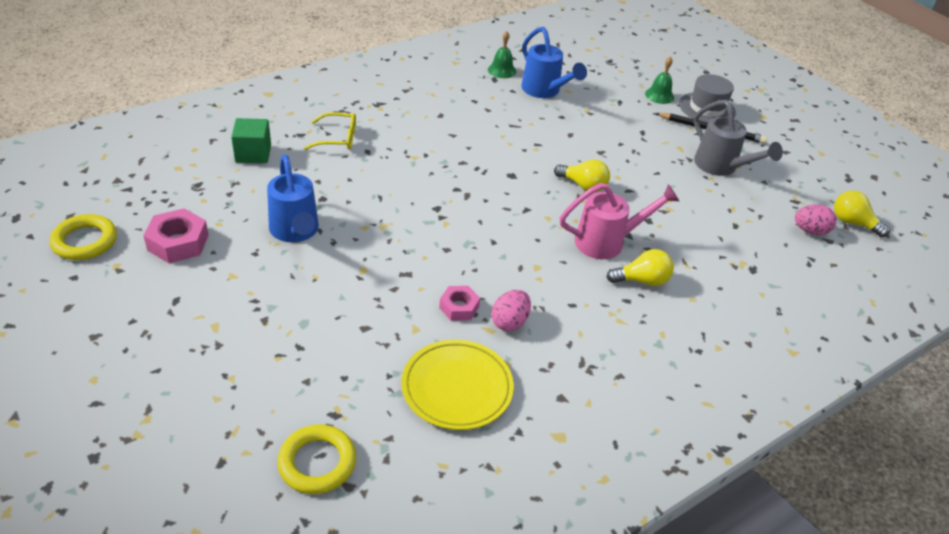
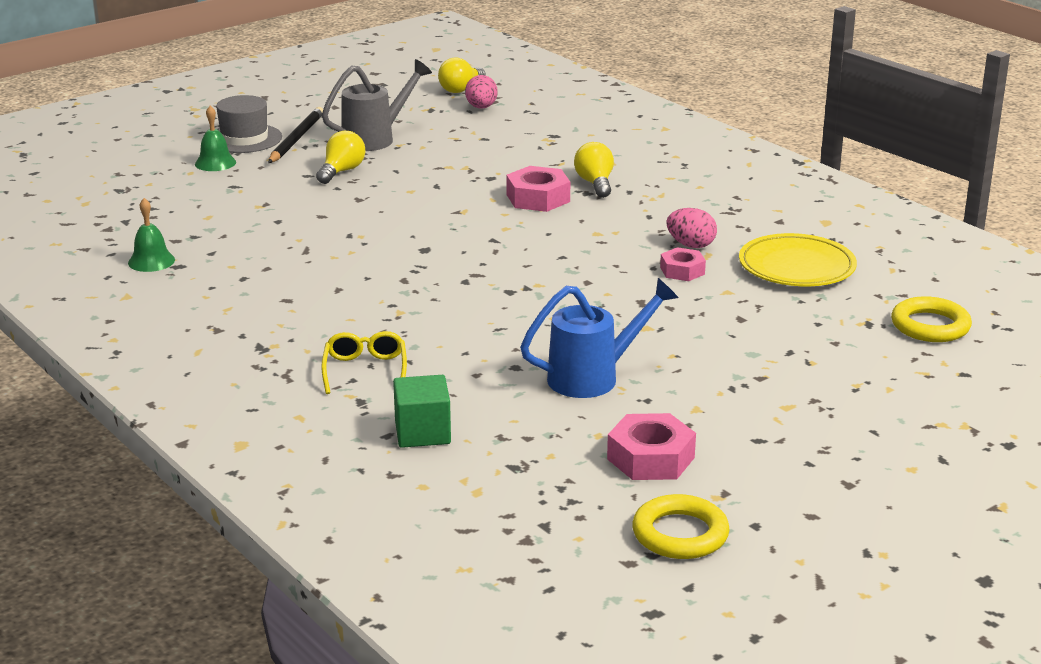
camera: 90 degrees left, 15 degrees down
(544, 91) = (211, 231): blue watering can -> none
(583, 186) = (435, 209): yellow light bulb -> yellow light bulb (341, 171)
(607, 242) = (538, 198): pink watering can -> pink nut

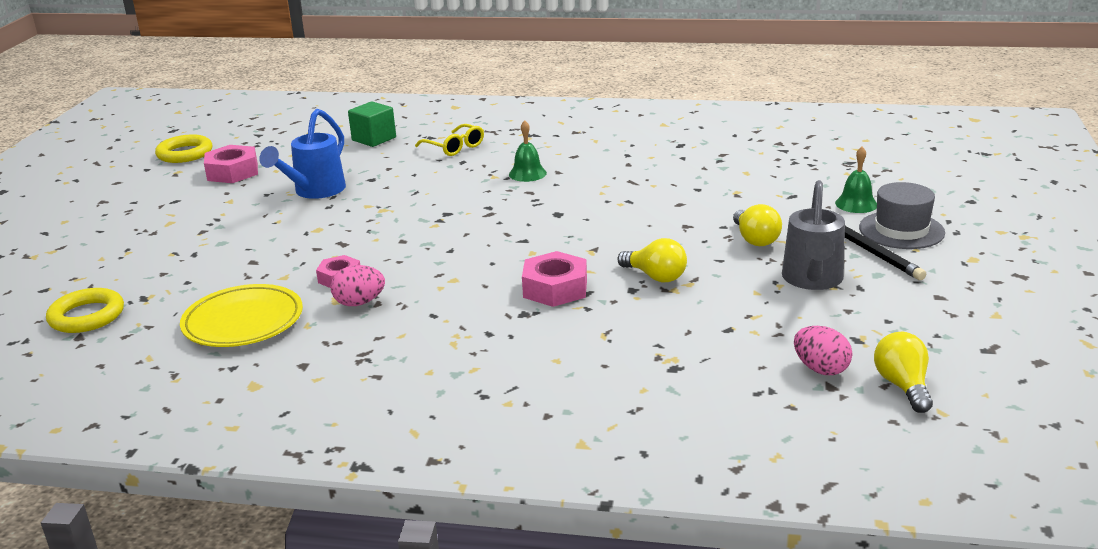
camera: 140 degrees right, 0 degrees up
(151, 261) = (701, 140): green bell -> green bell (527, 173)
(595, 183) = (532, 326): yellow light bulb -> yellow light bulb (655, 276)

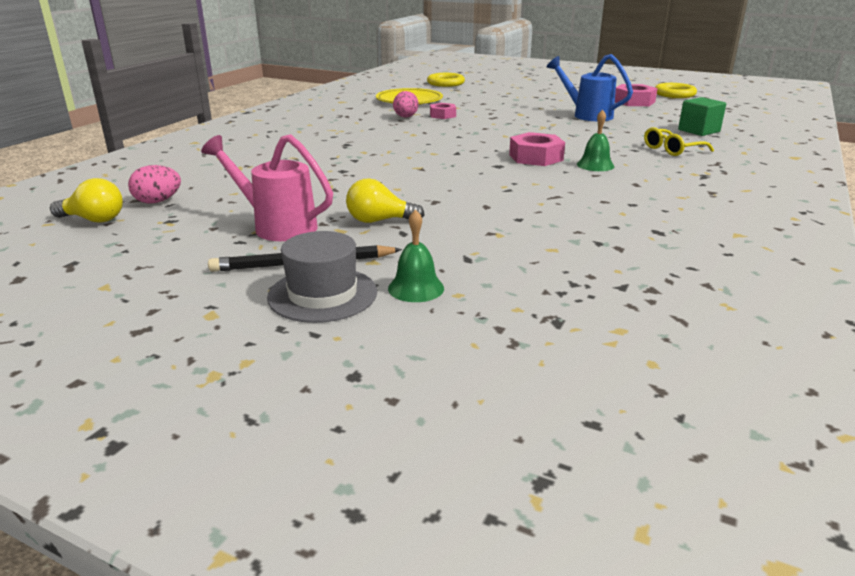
camera: 105 degrees right, 0 degrees up
(555, 288) = (370, 153): pink nut -> pink nut (536, 157)
(655, 276) = (353, 179): yellow light bulb -> none
(812, 280) = (277, 226): grey watering can -> pink watering can

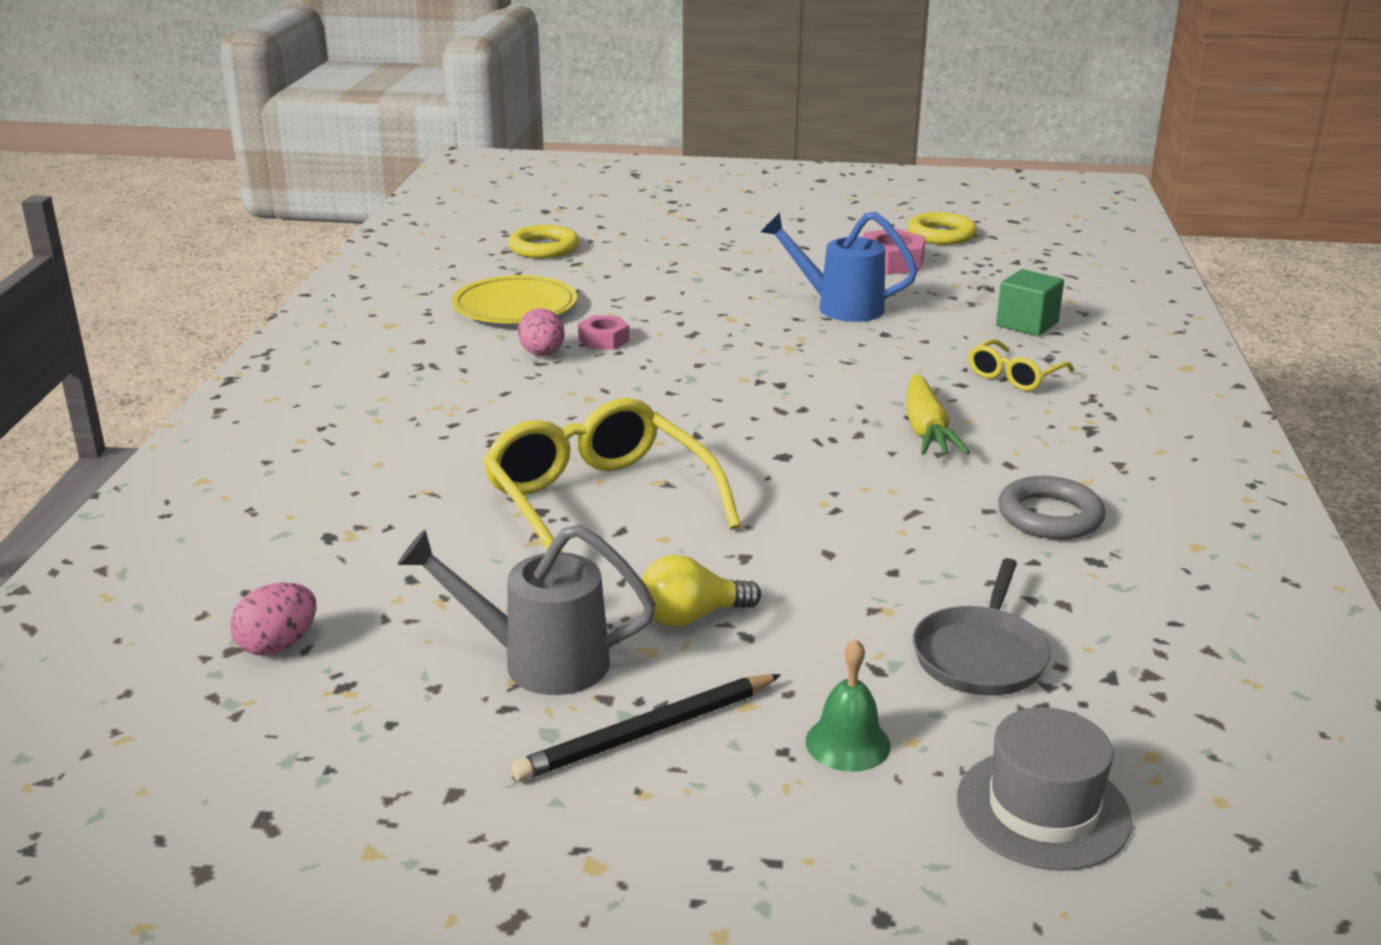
camera: 20 degrees left, 0 degrees up
(94, 220) = (202, 712): yellow light bulb -> none
(277, 226) = (538, 661): pink watering can -> grey watering can
(322, 294) = (726, 786): grey hat -> grey hat (1043, 809)
(376, 171) = (599, 503): none -> yellow glasses
(536, 157) = (827, 426): pink nut -> none
(540, 262) = (980, 655): none -> grey pan
(595, 165) = (926, 430): green bell -> yellow carrot
(644, 208) = (1050, 516): none -> grey ring

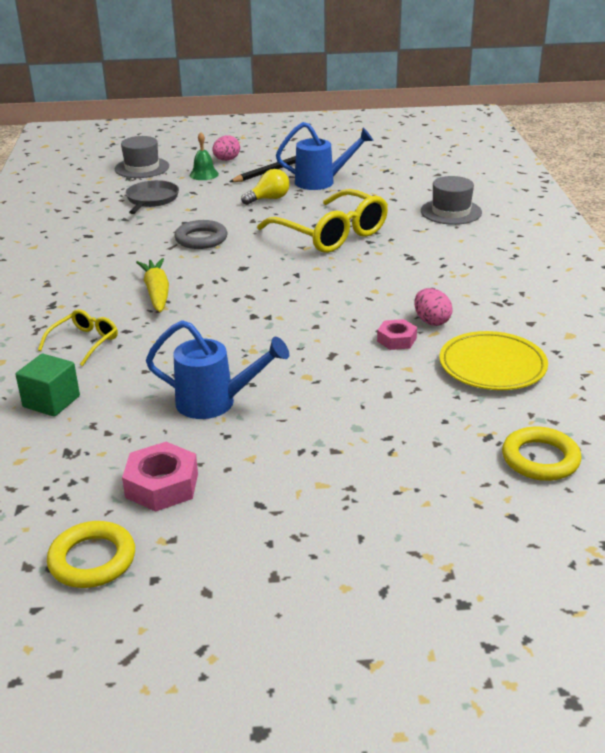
camera: 170 degrees right, 5 degrees up
(278, 645) = (422, 176): pink egg -> pink egg (226, 160)
(327, 527) = (451, 212): none -> grey hat
(538, 661) = (322, 182): grey watering can -> blue watering can
(1050, 516) = (101, 252): grey ring -> grey ring (201, 239)

